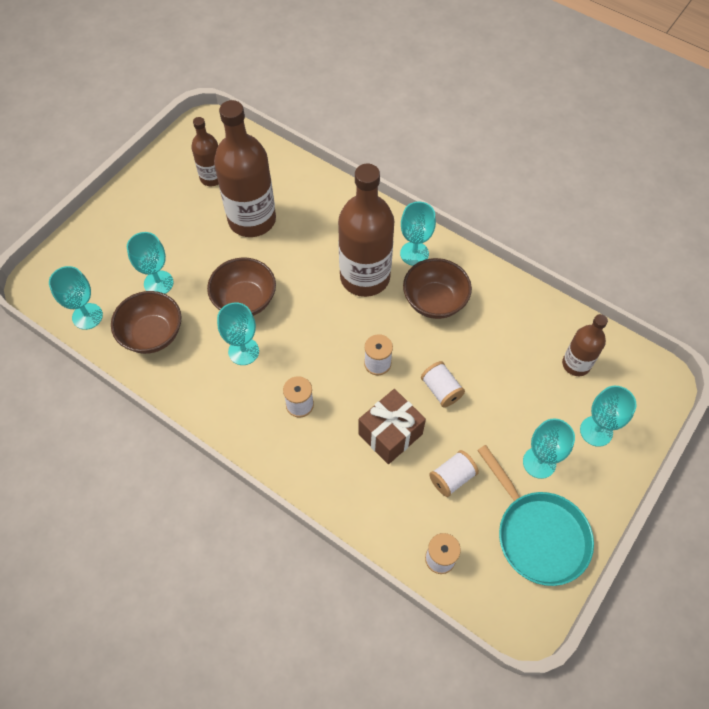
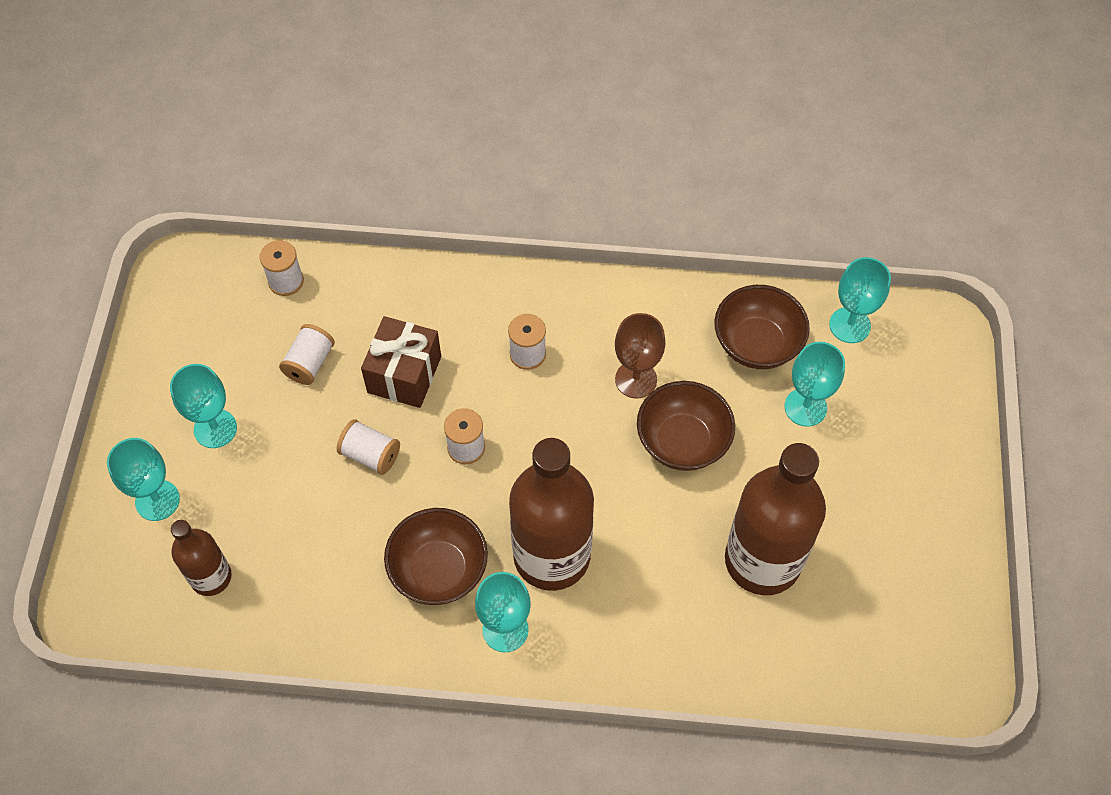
camera: 150 degrees right, 0 degrees up
(212, 177) = (871, 598): brown bottle -> none
(243, 351) = (636, 379): turquoise goblet -> brown goblet
(538, 534) = (189, 353): turquoise pan -> none

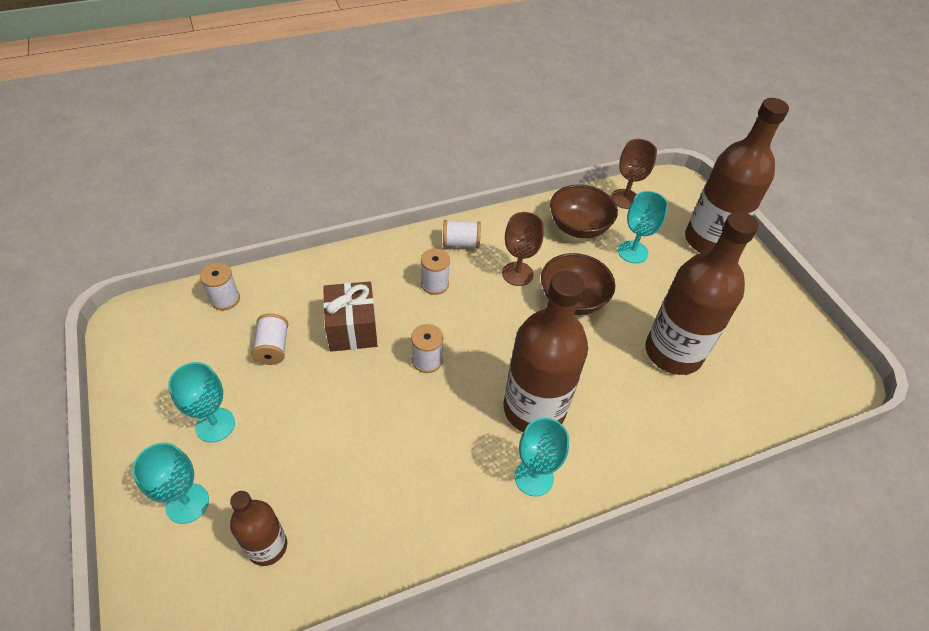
camera: 30 degrees left, 10 degrees down
(370, 455) = (356, 394): white spool -> white spool (461, 243)
(439, 570) = (457, 455): brown bowl -> none
(849, 325) = (625, 199): turquoise goblet -> brown goblet
(924, 432) = (709, 241): none -> brown bottle

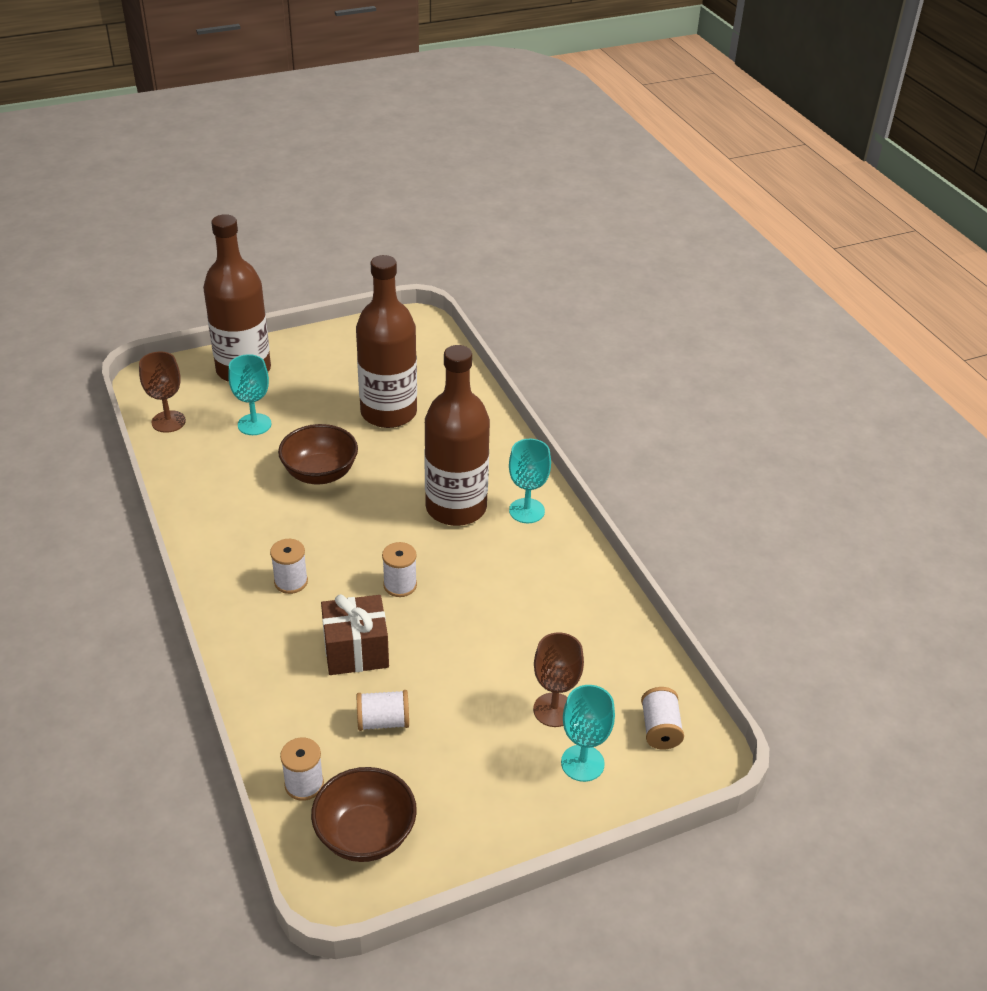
camera: 90 degrees left, 10 degrees down
(215, 425) = (490, 757): turquoise goblet -> none
(267, 546) = (616, 690): brown bottle -> none
(461, 243) = (225, 560): white spool -> white spool (660, 729)
(517, 274) = (280, 513): brown goblet -> brown goblet (554, 710)
(578, 227) = (211, 461): brown bowl -> brown bowl (365, 834)

